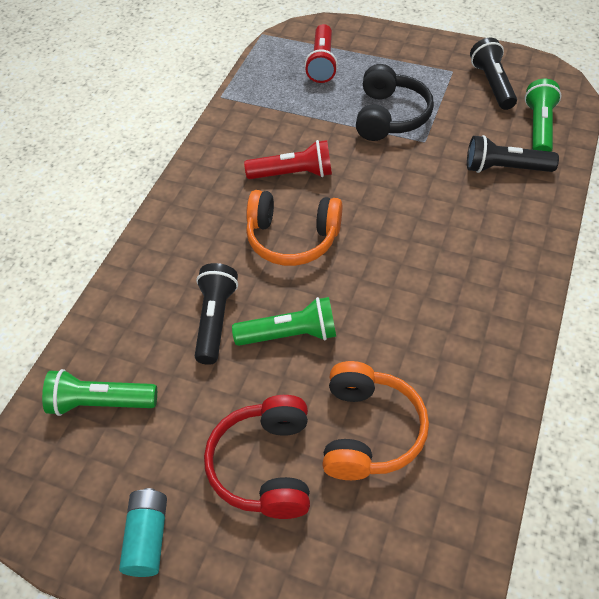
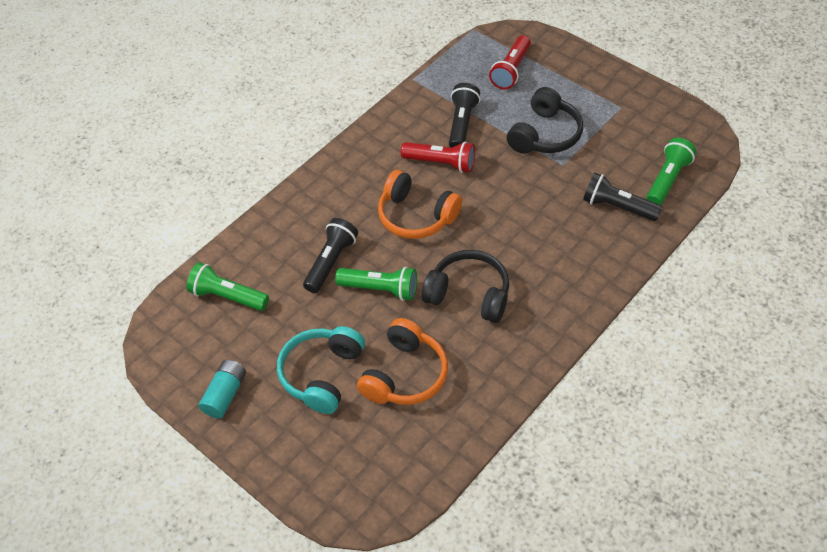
camera: 20 degrees right, 0 degrees up
(265, 465) = (322, 374): red headphones -> turquoise headphones
(396, 309) = (469, 294): none -> black headphones
(492, 84) = (649, 129): black flashlight -> black flashlight (462, 124)

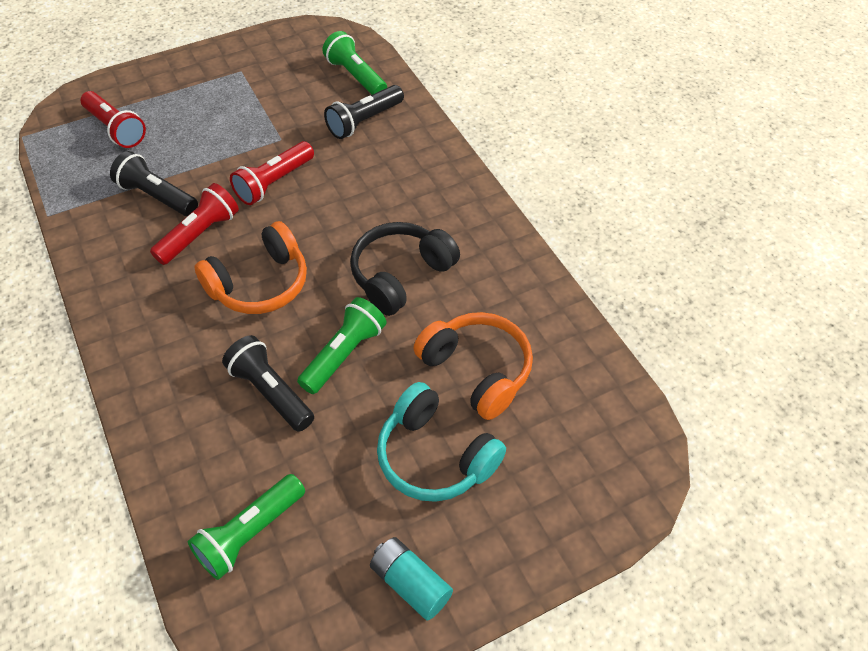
camera: 70 degrees left, 0 degrees up
(514, 181) = (274, 183): none -> red flashlight
(545, 134) = (230, 137): black headphones -> none

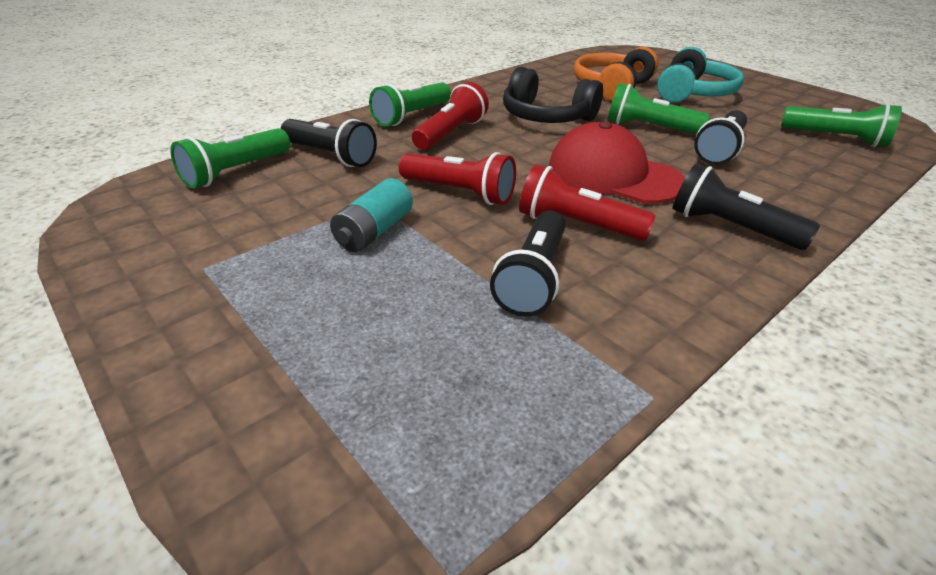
camera: 105 degrees left, 15 degrees down
(116, 129) = (385, 382): red flashlight -> red flashlight (451, 133)
(149, 323) = (729, 227): none -> black flashlight
(260, 284) = (613, 174): orange headphones -> red cap
(410, 584) = (782, 92): turquoise battery -> turquoise battery (374, 231)
(433, 175) = (411, 116): none -> green flashlight

